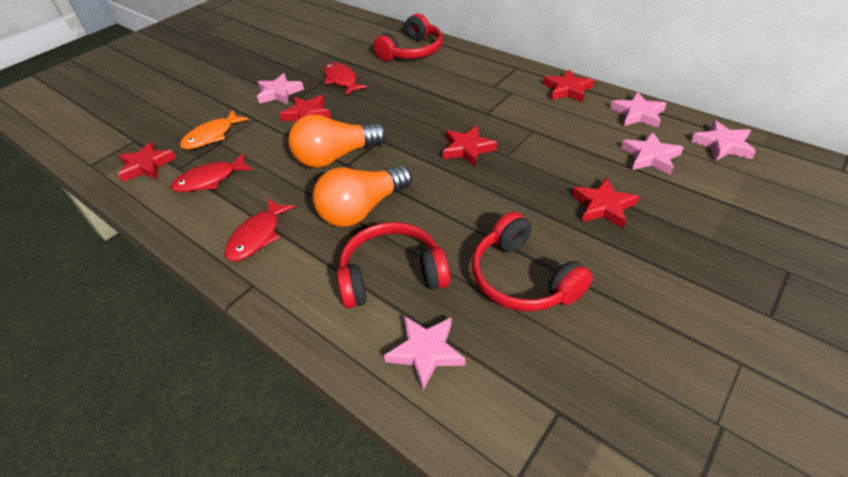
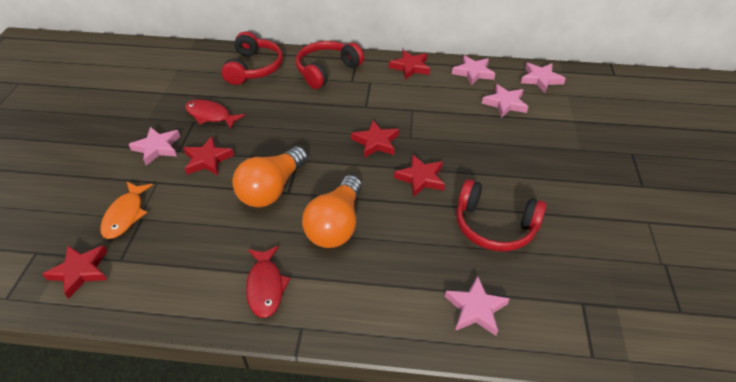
camera: 35 degrees left, 0 degrees up
(209, 180) = (167, 257): red fish -> none
(392, 275) = (405, 266): red headphones -> red headphones (327, 70)
(603, 206) = (504, 152): red star -> red star (421, 178)

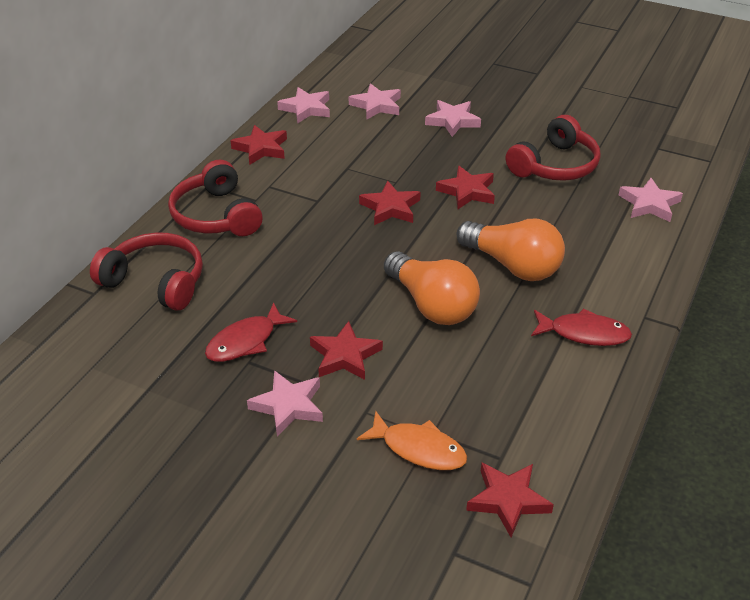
camera: 70 degrees left, 5 degrees down
(541, 79) = (350, 72): pink star -> pink star (452, 121)

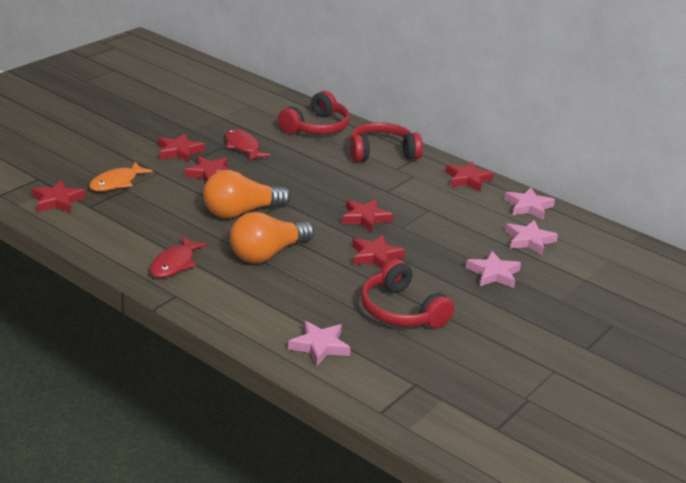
camera: 100 degrees right, 10 degrees down
(288, 406) = (179, 151): pink star -> red star

